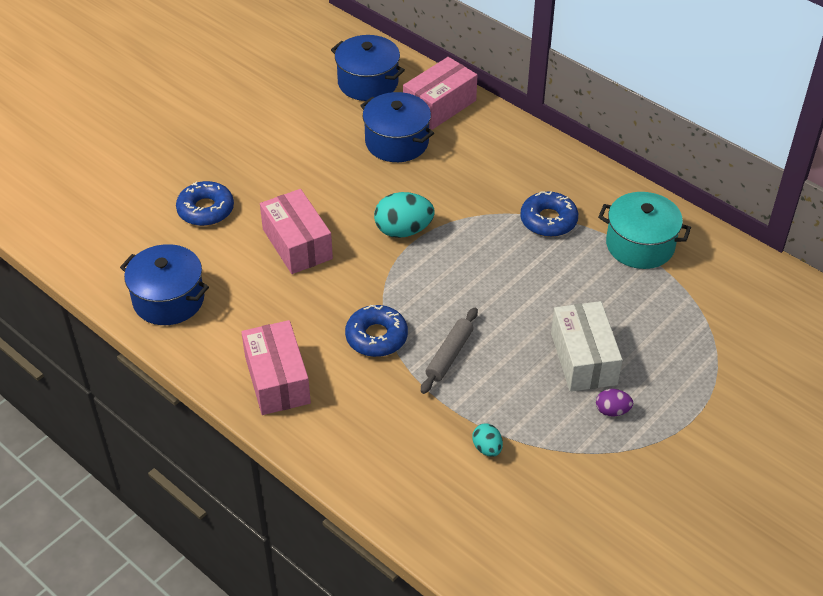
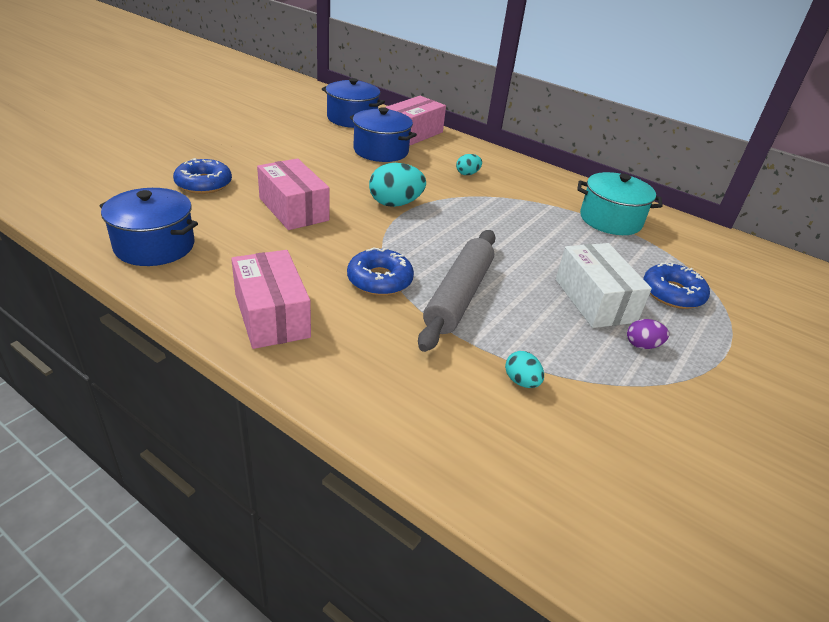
camera: 10 degrees left, 10 degrees down
(449, 355) = (458, 296): grey rolling pin -> grey rolling pin, size x1.68
(492, 176) = (467, 174): none -> turquoise egg
(548, 220) = (524, 202): blue donut -> blue donut (672, 293)

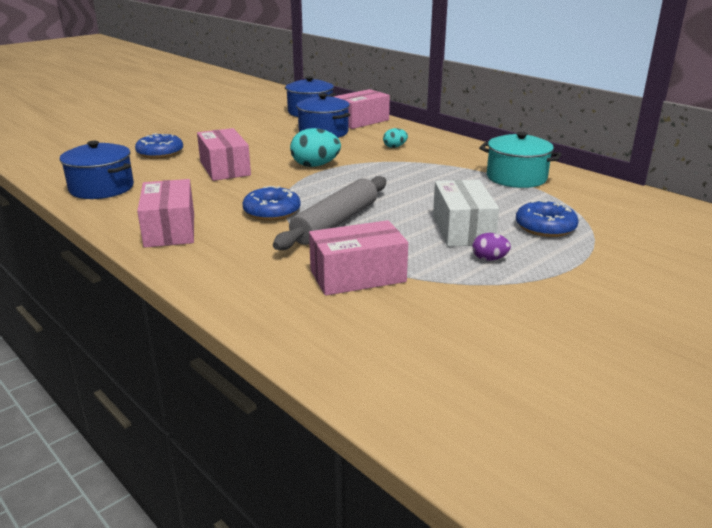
camera: 15 degrees right, 10 degrees down
(521, 381) = (357, 276): turquoise egg -> pink box

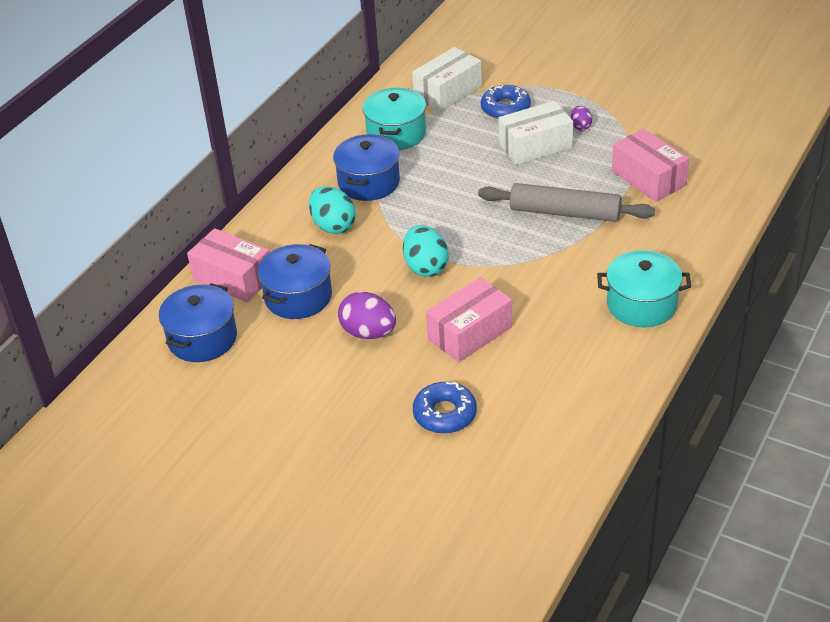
camera: 105 degrees left, 15 degrees up
(101, 188) = (581, 404): blue pot -> blue pot (369, 182)
(170, 229) = (641, 304): pink box -> turquoise pot
(264, 144) = (368, 333): none -> purple egg
(272, 211) = (564, 257): blue donut -> none
(394, 147) = (333, 226): turquoise egg -> turquoise egg, size x1.84
(589, 206) = (447, 92): none -> white box

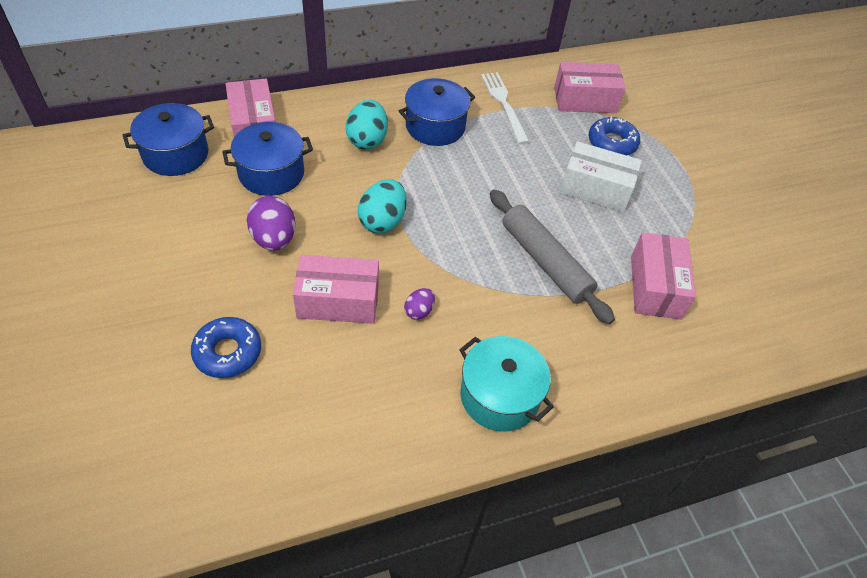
camera: 35 degrees right, 10 degrees up
(396, 134) = (504, 105): turquoise pot -> white fork
(447, 92) = (585, 100): white box -> pink box
(580, 126) = (654, 200): purple egg -> purple egg (419, 311)

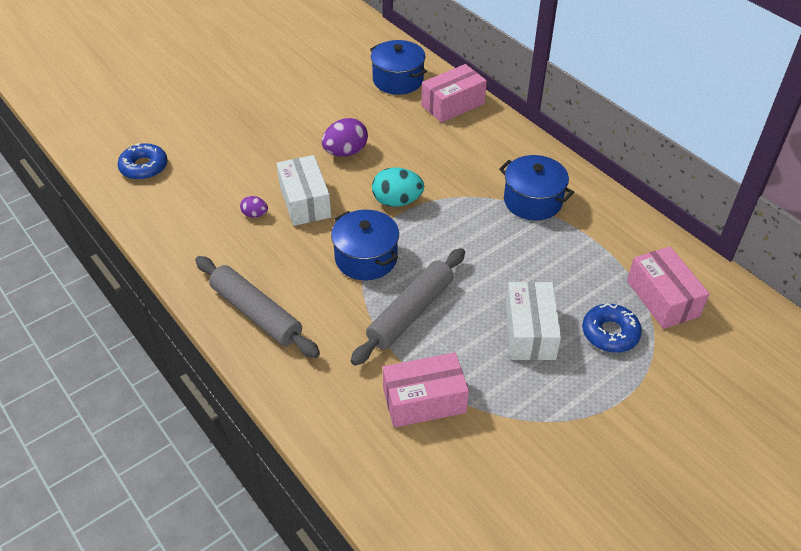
camera: 75 degrees right, 5 degrees down
(228, 352) = (238, 165): blue donut -> blue donut (144, 167)
(271, 173) = (410, 129): blue pot -> blue pot (366, 258)
(338, 301) = (305, 201): pink box -> white box
(367, 140) = (484, 166): turquoise egg -> none
(419, 311) = (316, 247): purple egg -> purple egg (255, 214)
(499, 396) = (256, 313): turquoise pot -> grey rolling pin
(504, 105) = (601, 239): white fork -> none

